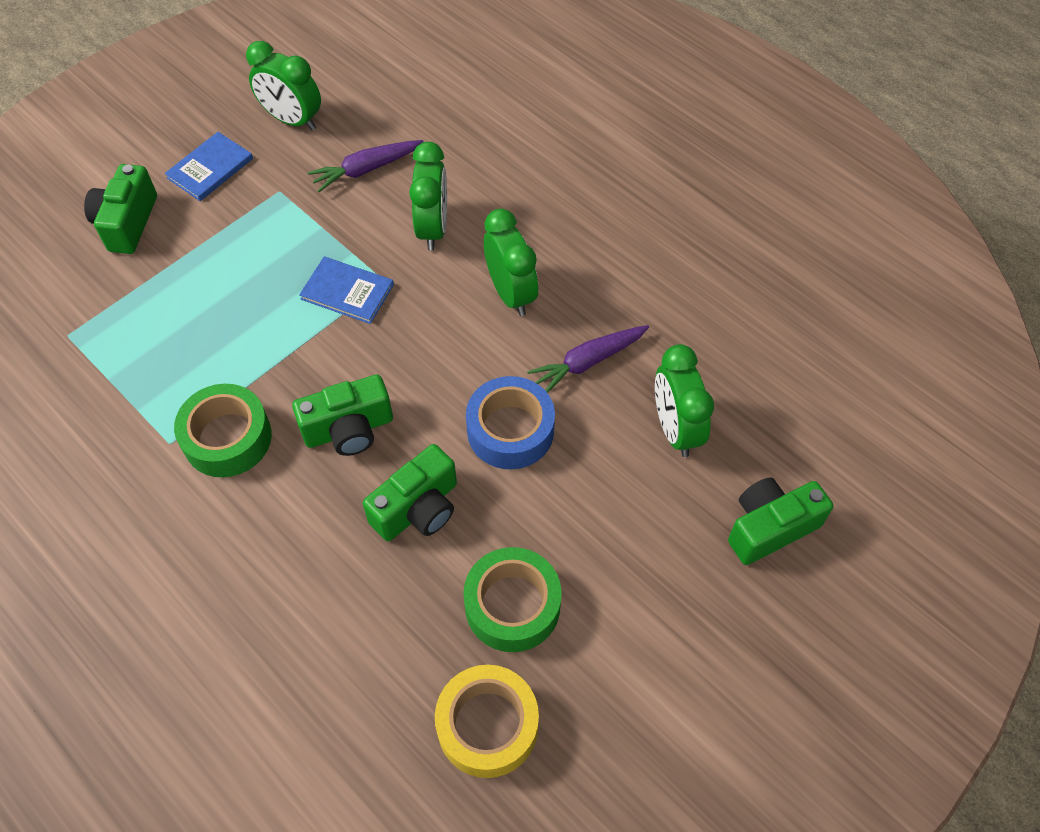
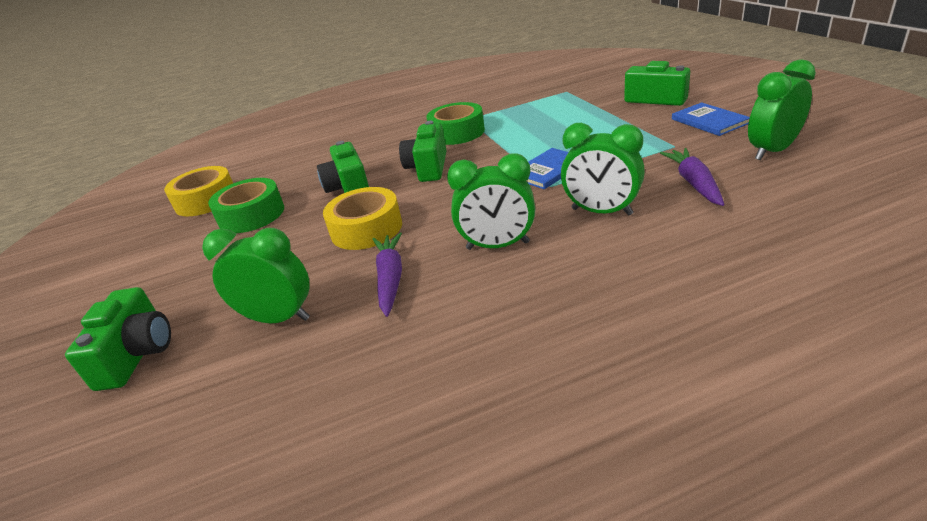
camera: 120 degrees right, 25 degrees down
(510, 430) = (366, 229): blue tape -> yellow tape

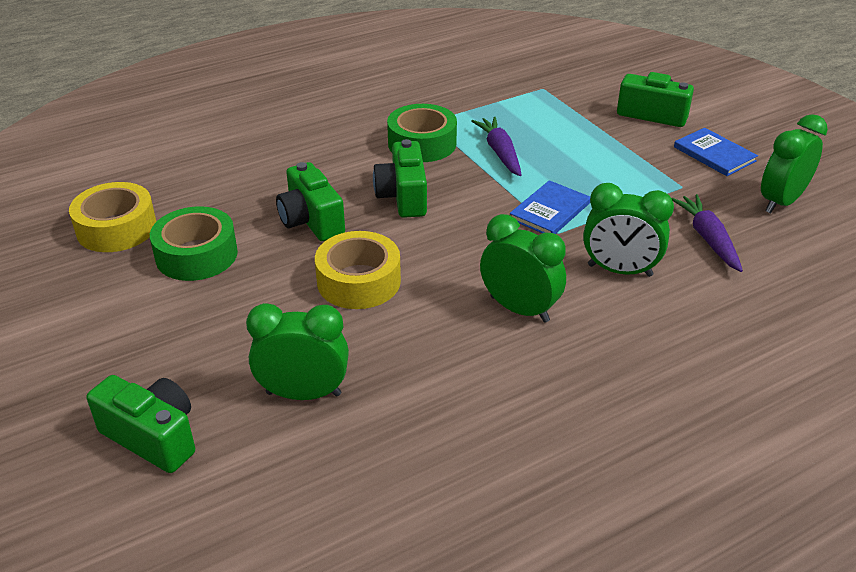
camera: 15 degrees left, 5 degrees up
(138, 354) = (153, 437): green camera -> green camera turned 45 degrees counterclockwise
(390, 279) = (413, 347): purple carrot -> purple carrot (500, 153)
(497, 246) = (519, 309): green clock -> green clock turned 135 degrees counterclockwise

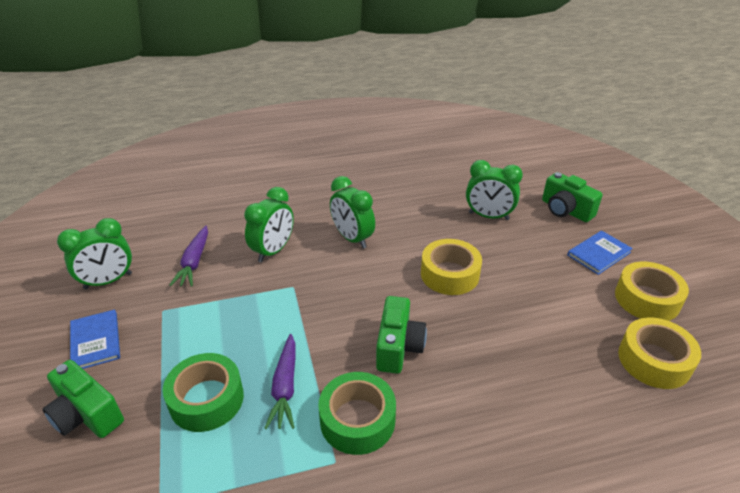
camera: 165 degrees left, 0 degrees up
(85, 294) = (647, 299): none -> yellow tape
(196, 255) = (573, 318): green tape -> green tape (206, 399)
(311, 221) = (482, 335): green camera -> none
(550, 211) = (285, 307): blue book -> blue book (598, 253)
(619, 270) = (273, 251): green clock -> green clock turned 90 degrees clockwise

